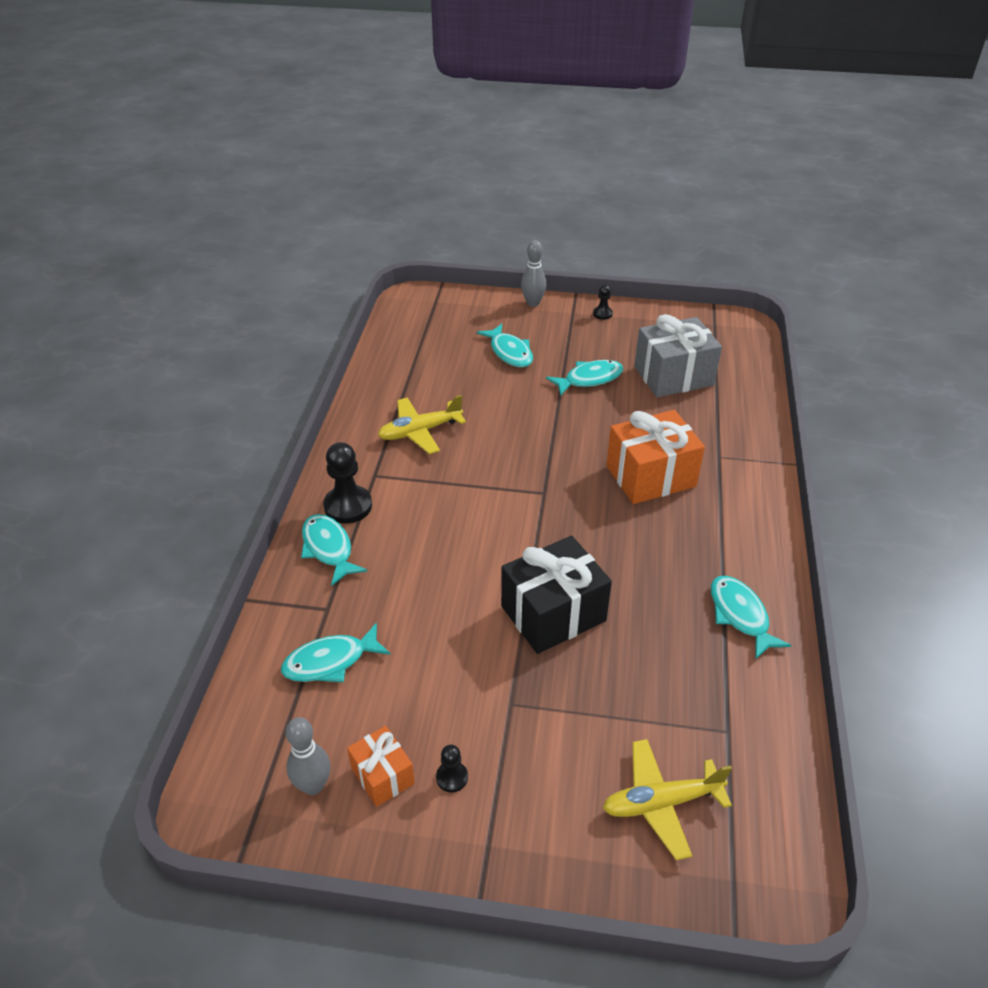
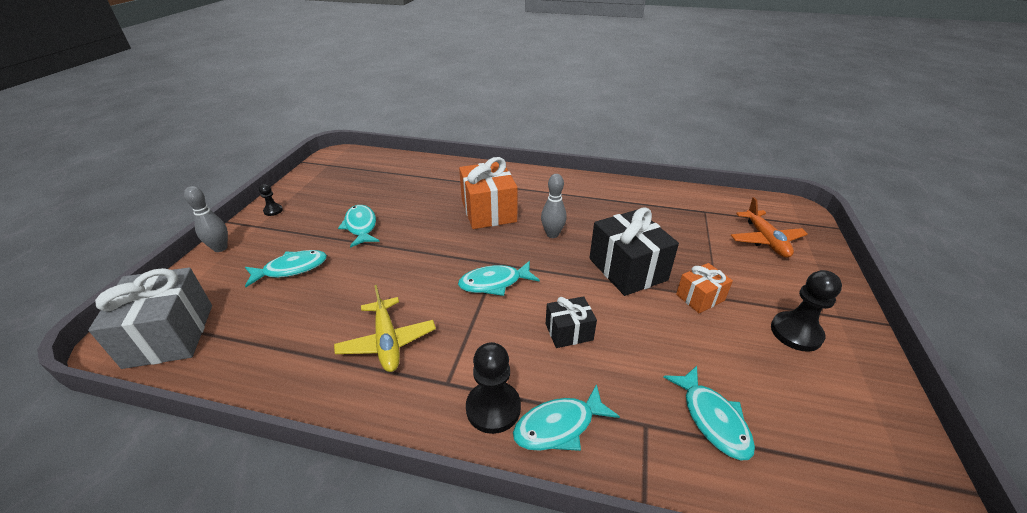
camera: 85 degrees left, 5 degrees down
(313, 785) = (852, 428): grey bowling pin -> grey bowling pin (552, 234)
(382, 775) = (816, 376): orange gift -> orange gift (700, 297)
(439, 555) = (569, 332): none -> black gift
(452, 777) = (796, 333): black pawn -> black pawn, size x1.94
(661, 803) = (765, 240): yellow plane -> orange plane
(673, 376) = (379, 188): grey gift -> grey gift (170, 335)
(740, 615) = (617, 195): turquoise fish -> turquoise fish (494, 283)

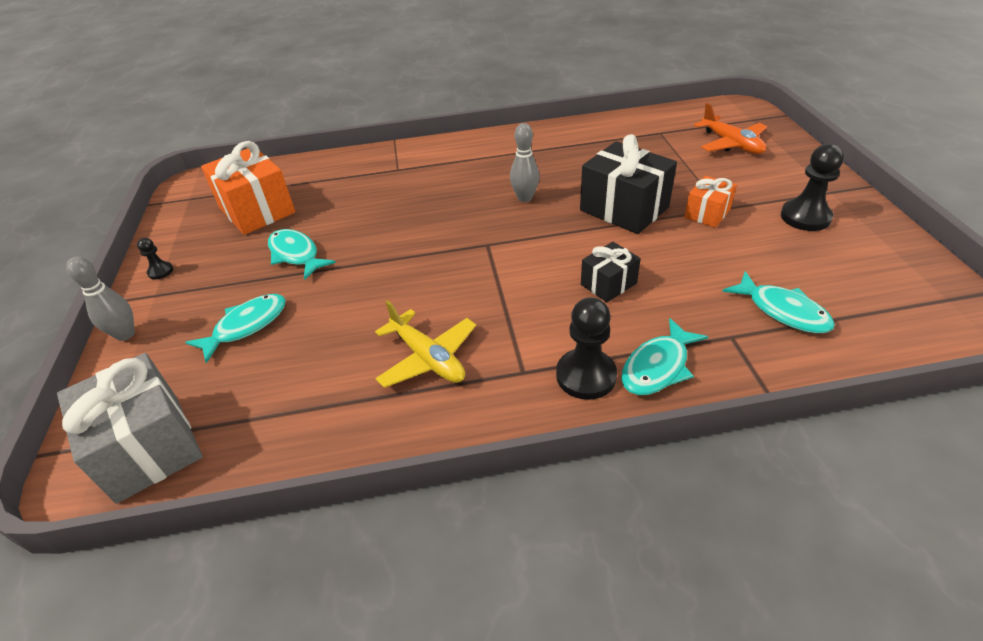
camera: 20 degrees left, 5 degrees up
(488, 211) = (437, 195): orange gift -> orange gift (257, 210)
(494, 283) = (499, 264): turquoise fish -> none

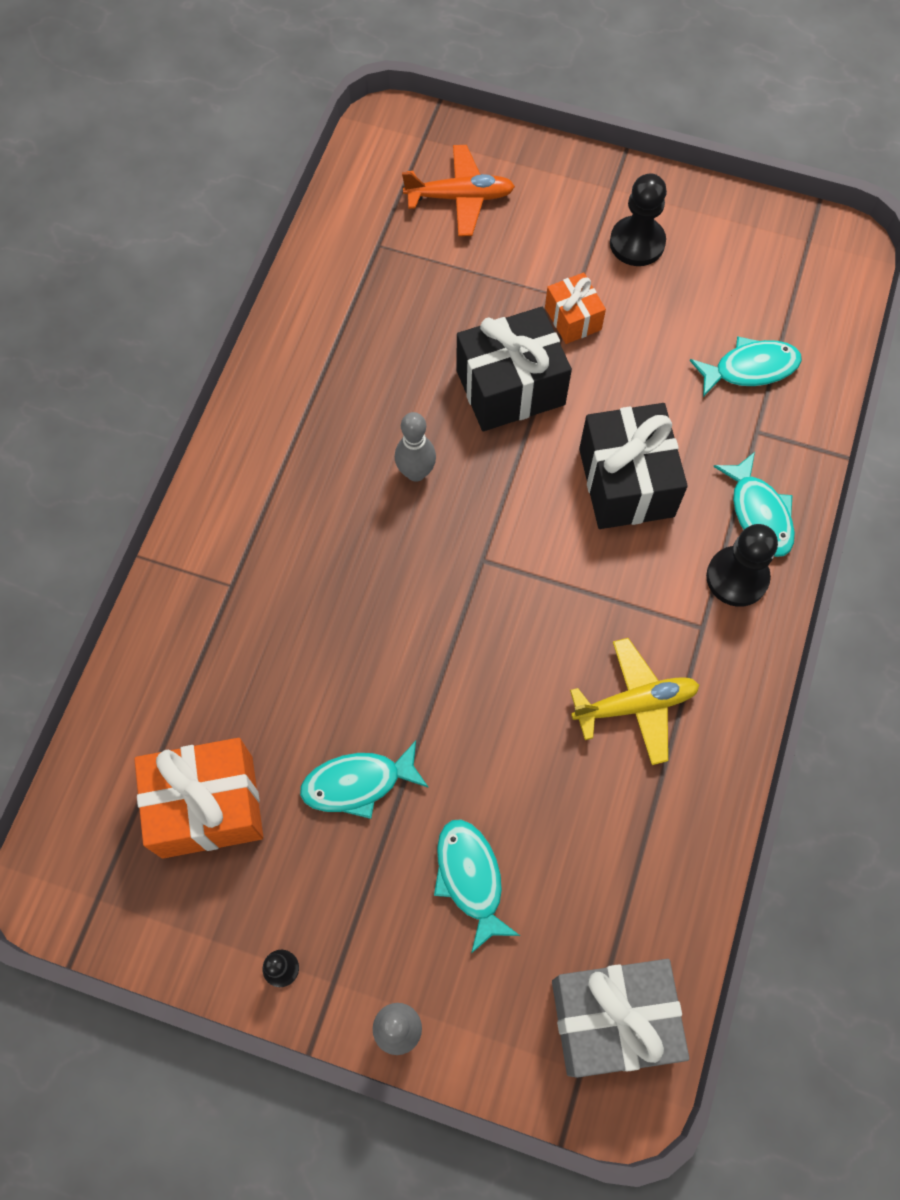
camera: 65 degrees left, 25 degrees up
(608, 284) = (626, 482): black gift -> black gift, size x1.82

